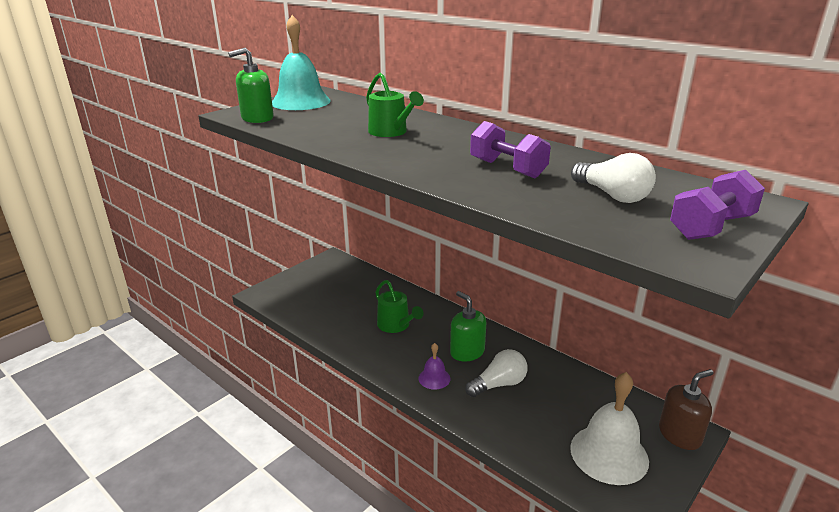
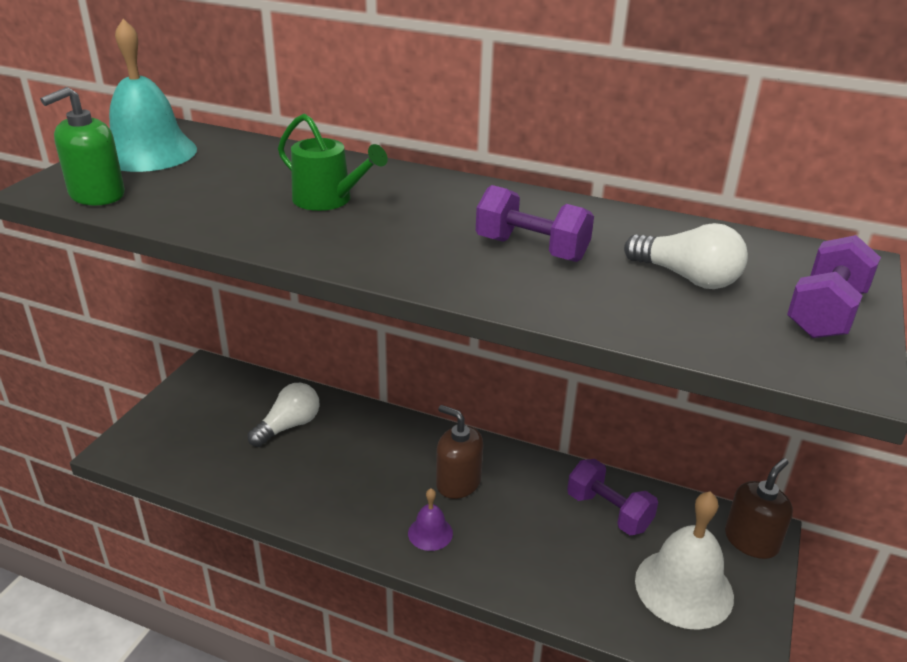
camera: 20 degrees left, 5 degrees up
(396, 325) = (345, 462): green watering can -> none
(467, 352) = (458, 482): green soap dispenser -> brown soap dispenser
(499, 384) = (517, 522): white light bulb -> white light bulb (289, 426)
(570, 392) = (608, 512): none -> purple dumbbell

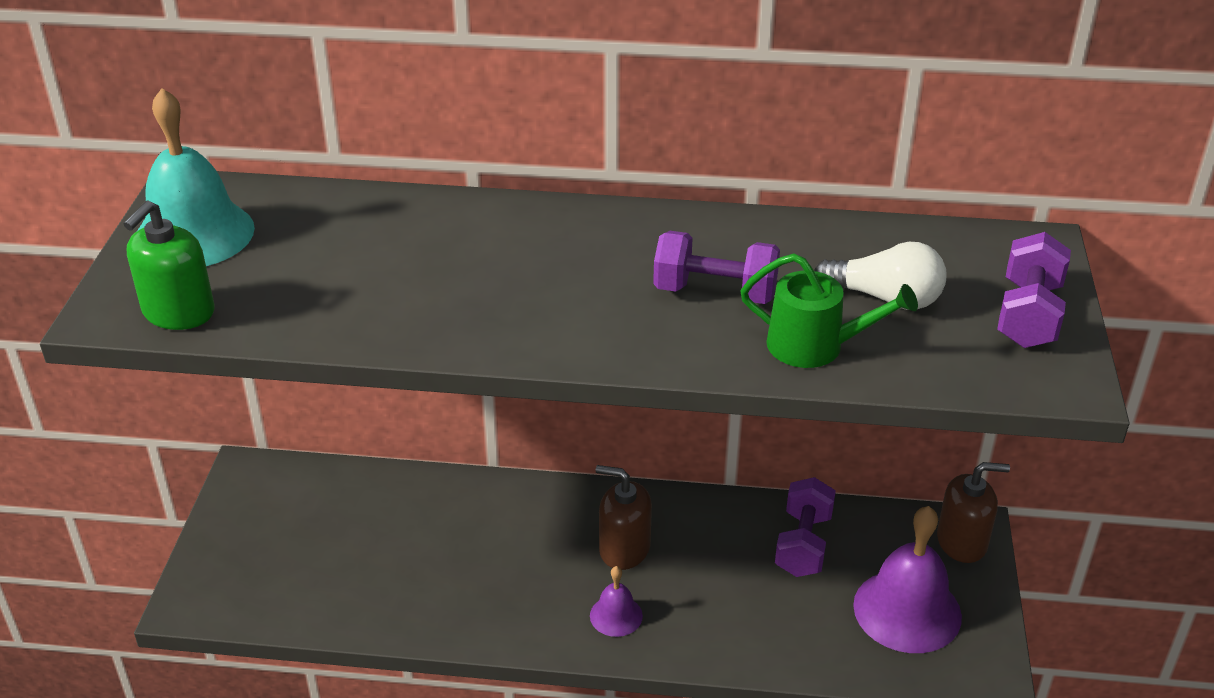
camera: 15 degrees left, 5 degrees up
(289, 426) = (391, 524): white light bulb -> none
(328, 200) = (458, 266): green watering can -> green watering can (815, 346)
(608, 512) = (803, 544): purple dumbbell -> purple dumbbell turned 75 degrees clockwise
(684, 588) = (907, 610): white bell -> purple bell
(751, 540) = (962, 542): brown soap dispenser -> brown soap dispenser turned 60 degrees clockwise

